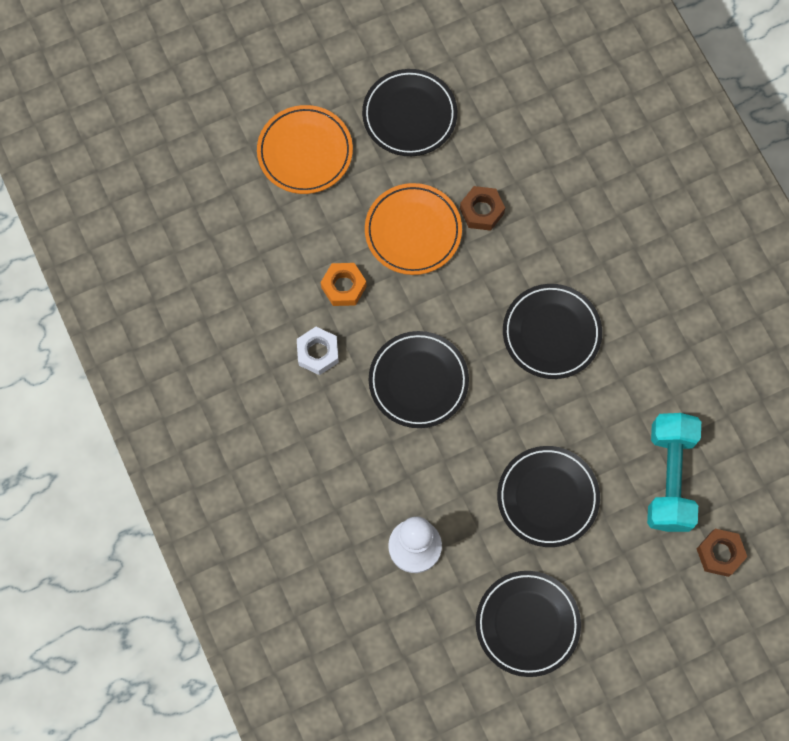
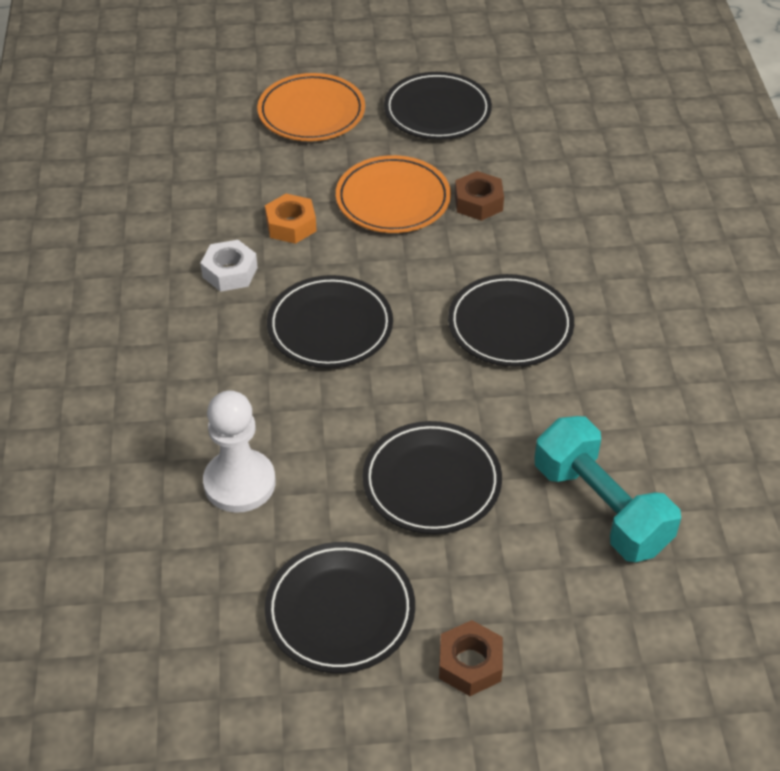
camera: 20 degrees right, 25 degrees down
(669, 477) = (601, 508): turquoise dumbbell -> turquoise dumbbell turned 60 degrees counterclockwise
(719, 553) = (639, 612): brown nut -> brown nut (470, 664)

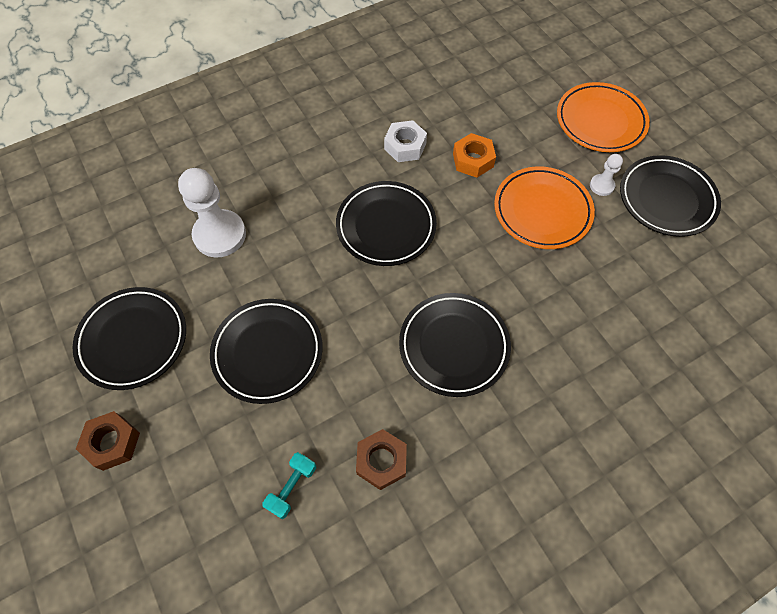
camera: 65 degrees right, 15 degrees up
(392, 146) = (601, 186): none -> white pawn
(478, 202) = (579, 270): brown nut -> brown nut (381, 461)
(601, 508) = (292, 487): turquoise dumbbell -> turquoise dumbbell, size x0.45

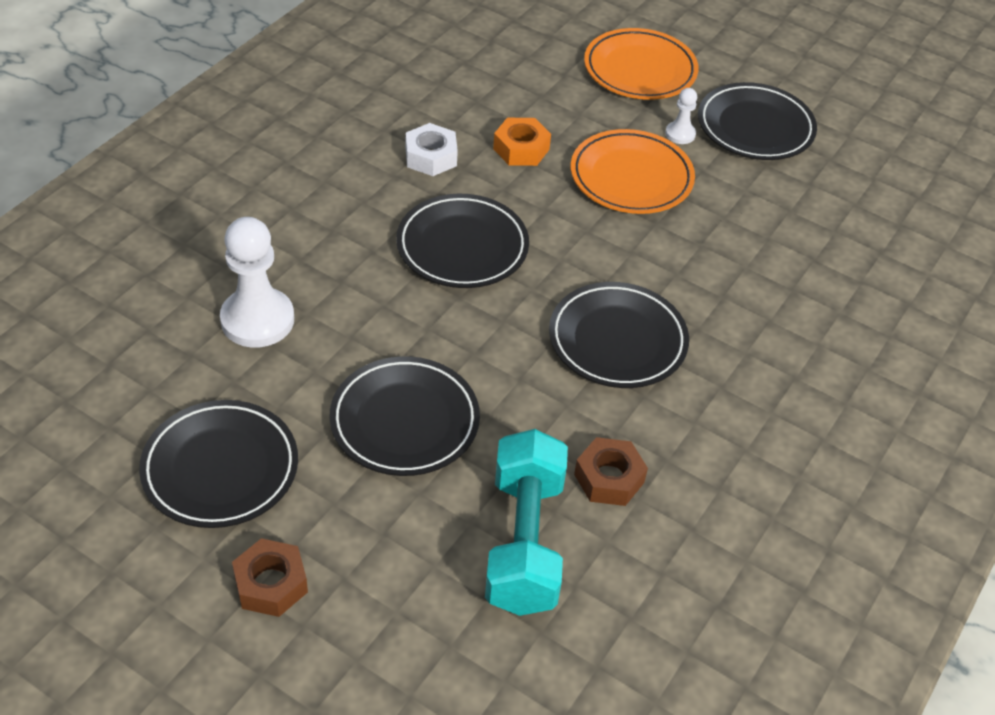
camera: 30 degrees left, 15 degrees down
(292, 487) = (524, 542): turquoise dumbbell -> turquoise dumbbell, size x2.23

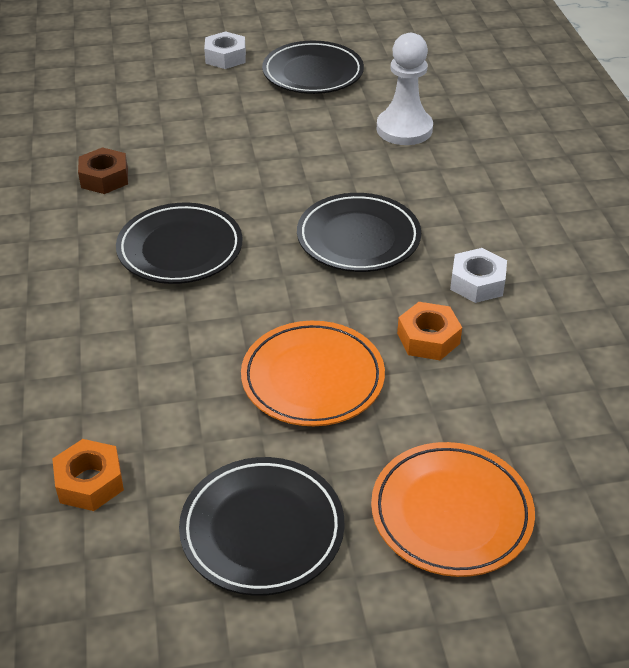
camera: 140 degrees right, 5 degrees down
(271, 584) = (225, 57): brown nut -> white nut
(404, 421) = (253, 137): black plate -> none
(524, 542) = (122, 129): turquoise dumbbell -> none
(680, 134) = (323, 460): white pawn -> none
(840, 214) = (90, 482): none -> orange nut

